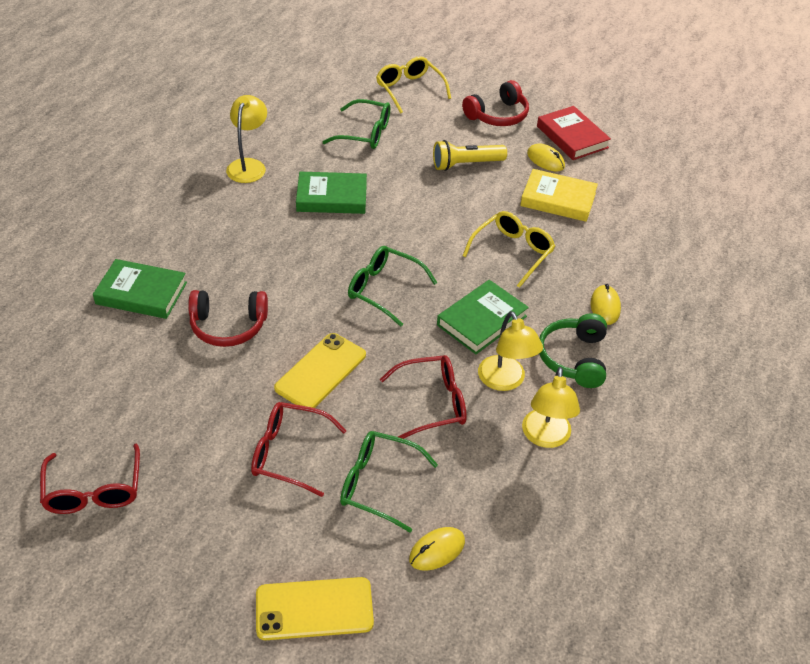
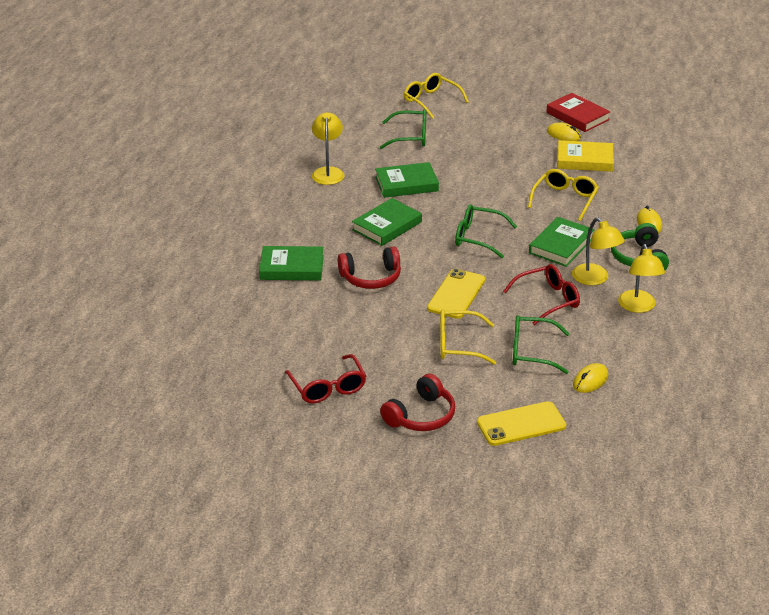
camera: 10 degrees left, 10 degrees down
(282, 253) = (387, 226): none -> green book
(289, 453) = (458, 345): red glasses -> yellow glasses
(466, 164) = (502, 147): yellow flashlight -> none
(497, 115) = (511, 109): red headphones -> red headphones (421, 416)

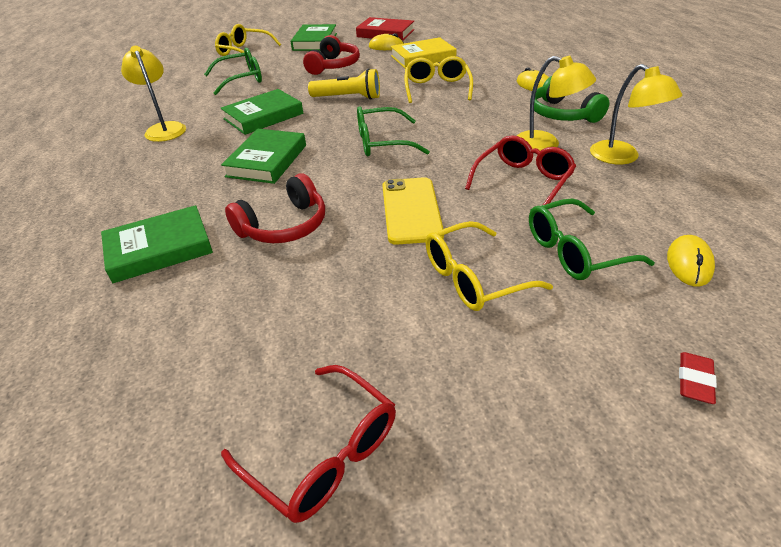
camera: 25 degrees left, 5 degrees up
(421, 416) = (533, 441): red headphones -> red headphones (333, 66)
(484, 186) = (348, 98): none -> yellow flashlight
(521, 424) = (695, 381): yellow phone -> red eraser
(561, 245) = (476, 125): green book -> green book (315, 42)

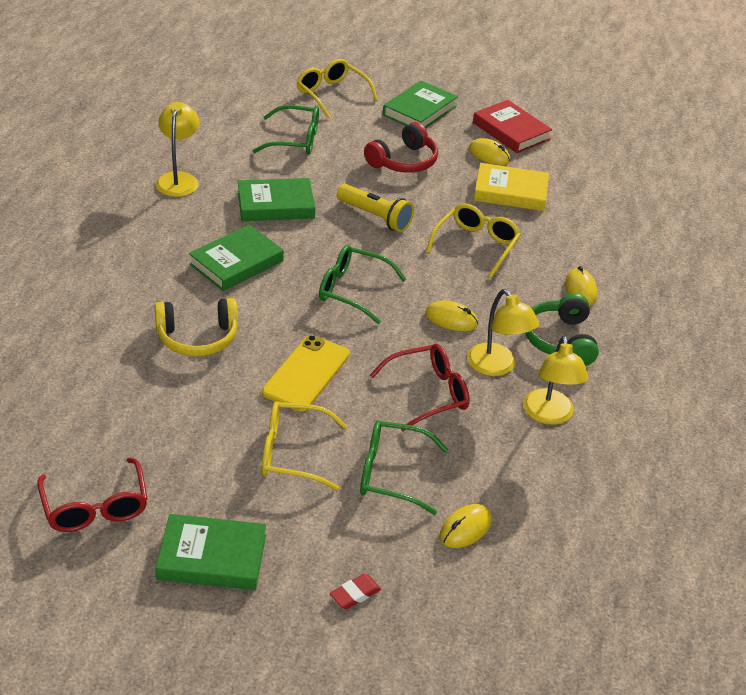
camera: 25 degrees right, 0 degrees up
(159, 249) = (95, 313): green book -> green book (212, 557)
(284, 226) = (197, 337): red headphones -> yellow headphones
(476, 131) = (451, 319): none -> yellow mouse

